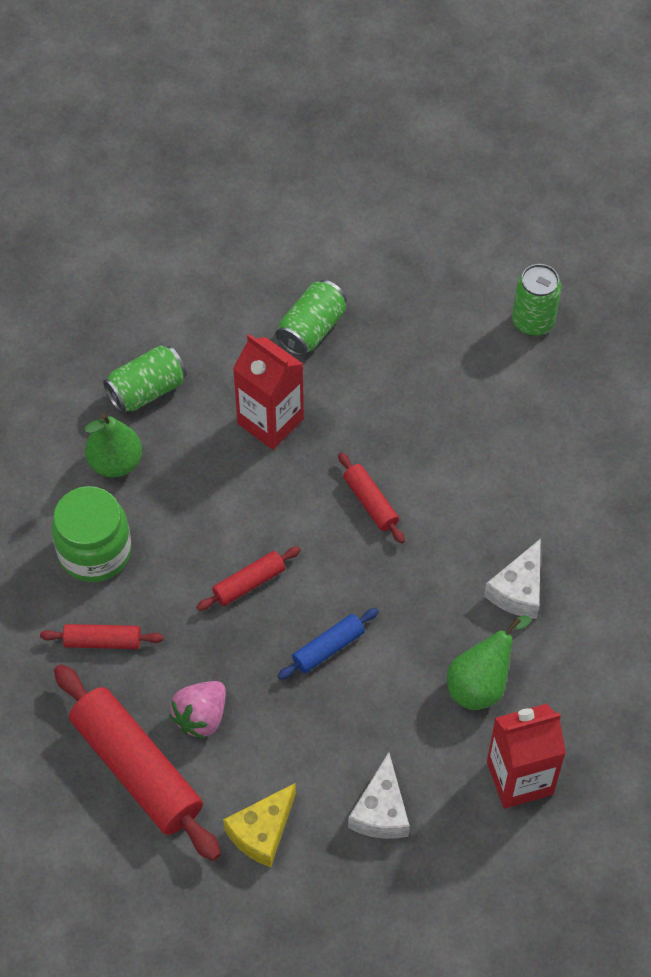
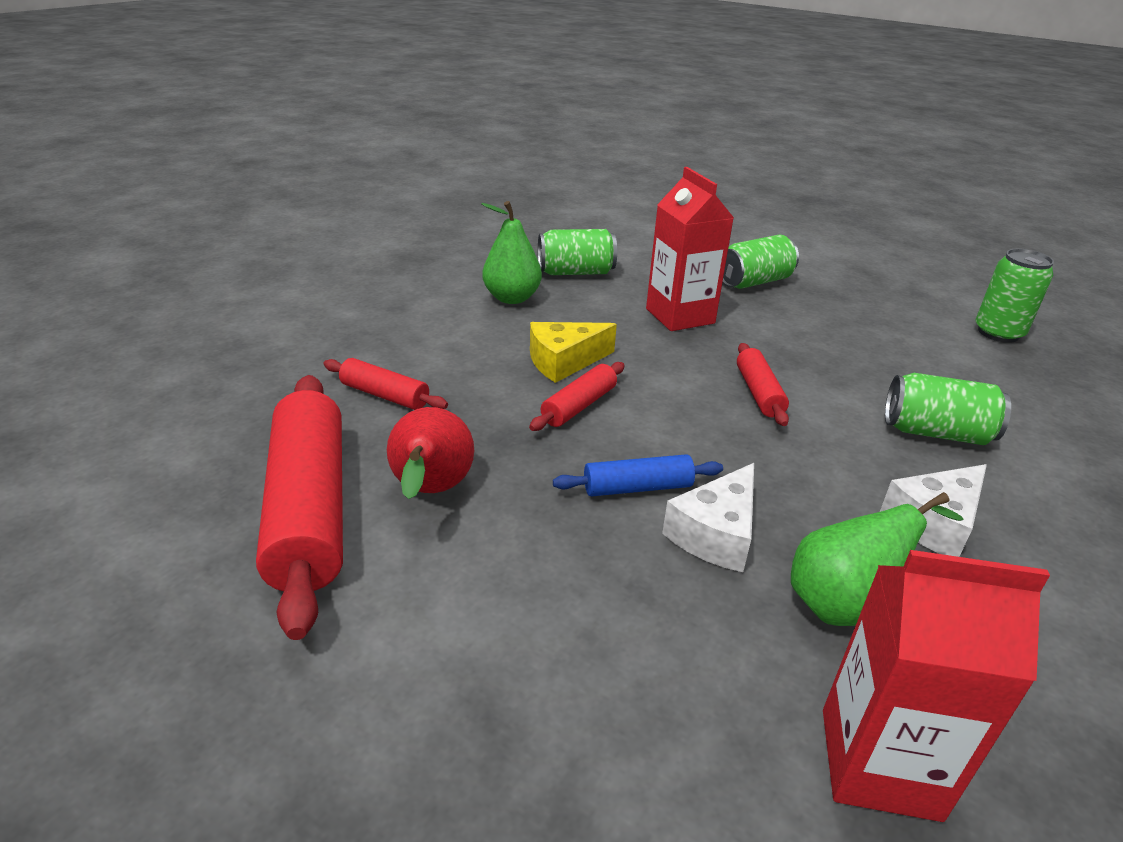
camera: 25 degrees right, 25 degrees down
(95, 551) = (440, 338): green jar -> none
(201, 717) = (431, 491): pink strawberry -> red pear
(249, 583) = (579, 406): red rolling pin -> red rolling pin turned 45 degrees counterclockwise
(262, 832) = (402, 648): yellow cheese -> yellow cheese (564, 361)
(381, 811) = (605, 703): white cheese -> white cheese (716, 534)
(505, 491) = (936, 432): none -> green can

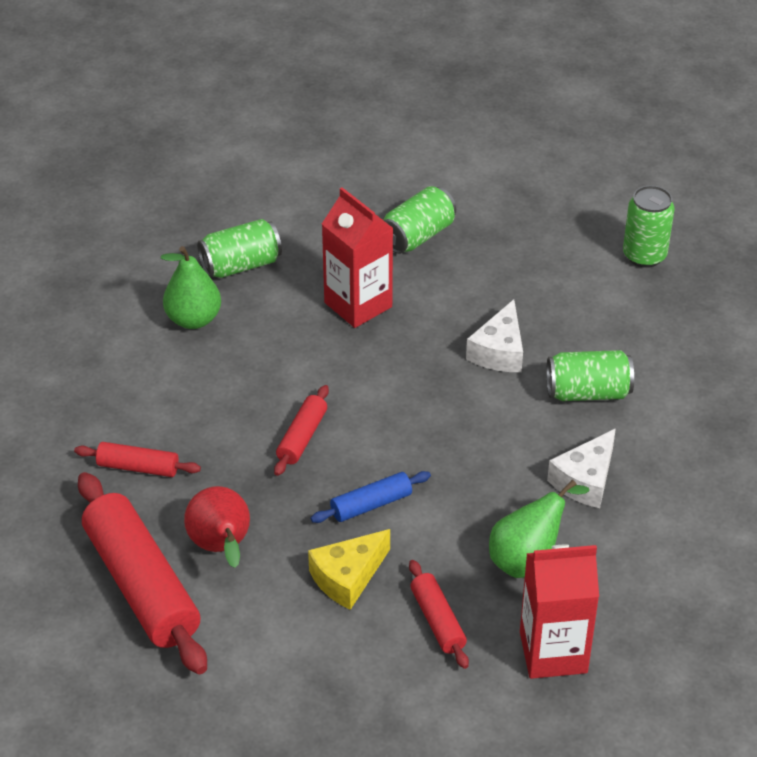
camera: 15 degrees left, 10 degrees up
(564, 361) = (272, 390): yellow cheese -> yellow cheese (348, 577)
(716, 534) = (436, 529): white cheese -> white cheese (499, 351)
(759, 393) = (444, 384): red rolling pin -> red rolling pin (437, 620)

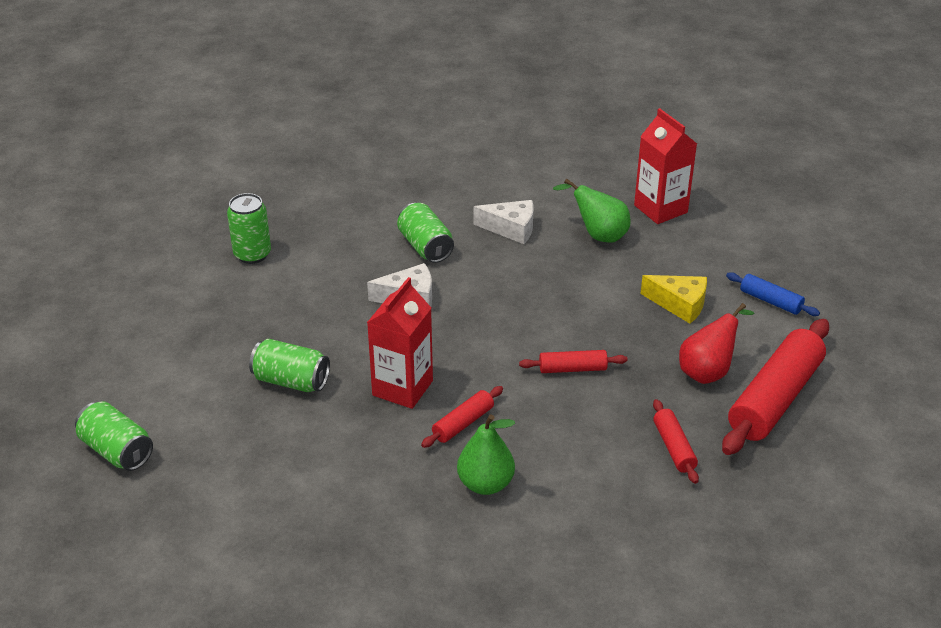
camera: 115 degrees left, 5 degrees down
(241, 265) = (394, 481): green can -> green can (117, 451)
(371, 504) = (609, 314): blue rolling pin -> blue rolling pin (770, 301)
(437, 620) = (678, 257): red rolling pin -> red rolling pin (463, 423)

